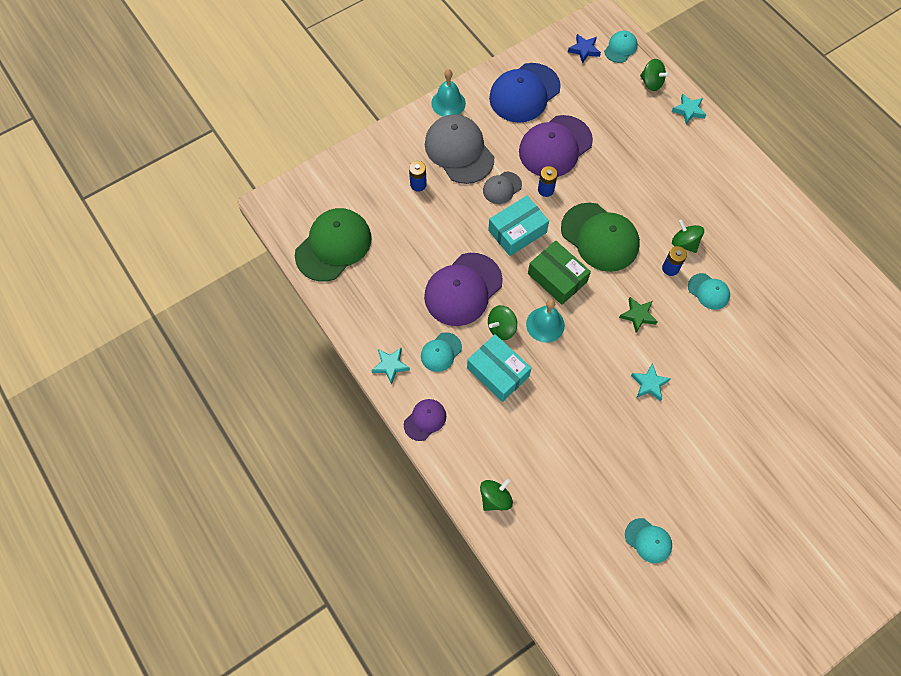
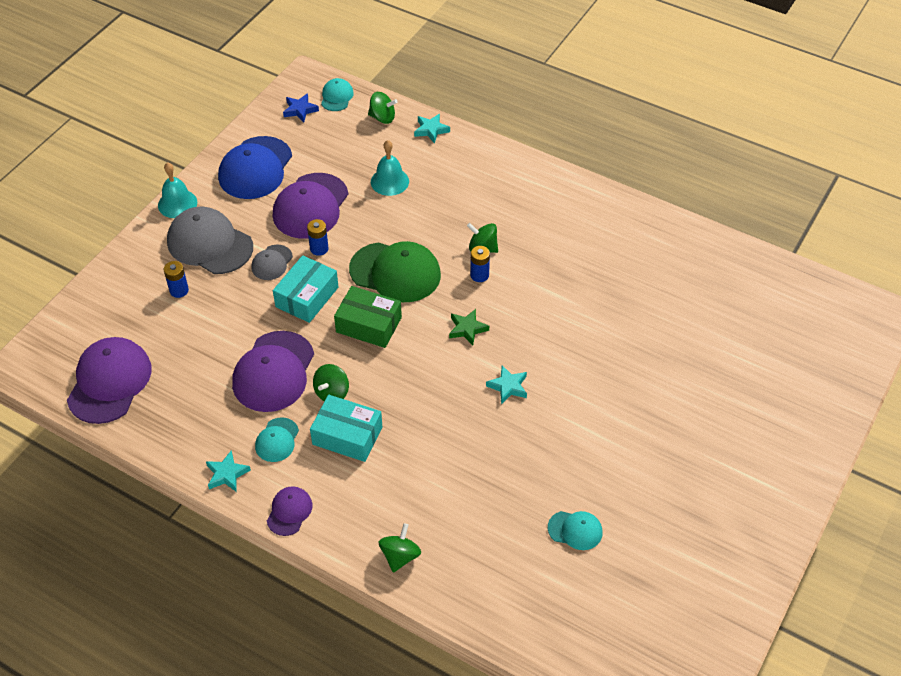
camera: 25 degrees left, 15 degrees down
(333, 246) = (109, 382): green cap -> purple cap
(545, 324) = (376, 372): turquoise bell -> turquoise bell (389, 181)
(708, 291) = (527, 282): turquoise cap -> none

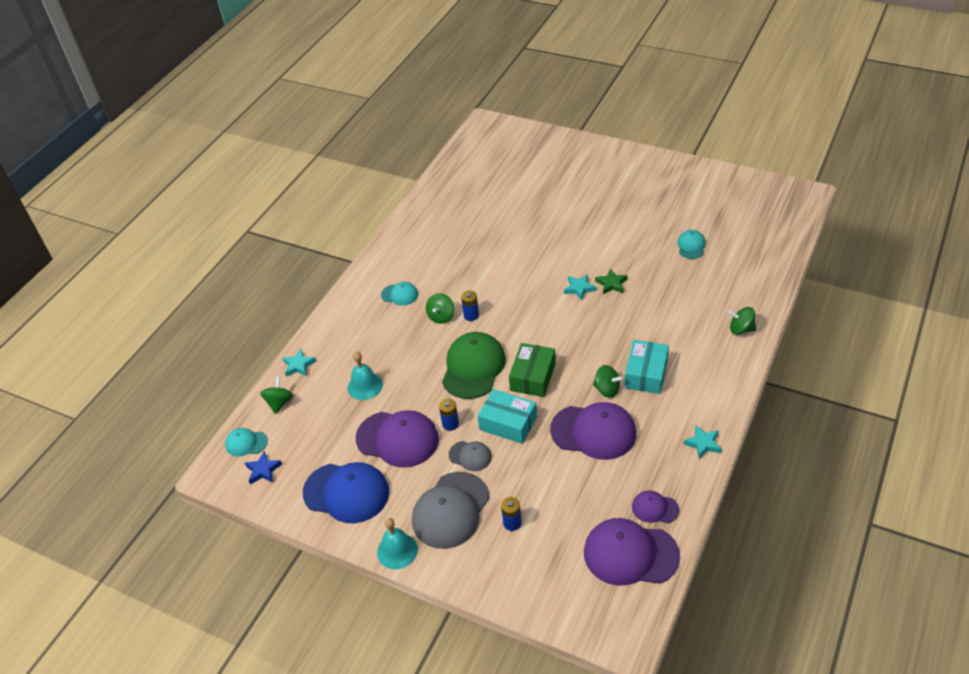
camera: 90 degrees left, 5 degrees down
(277, 440) = (661, 417): turquoise cap -> turquoise cap (400, 295)
(289, 512) = (725, 397): purple cap -> purple cap (655, 508)
(467, 329) = (528, 316): green star -> green star (611, 284)

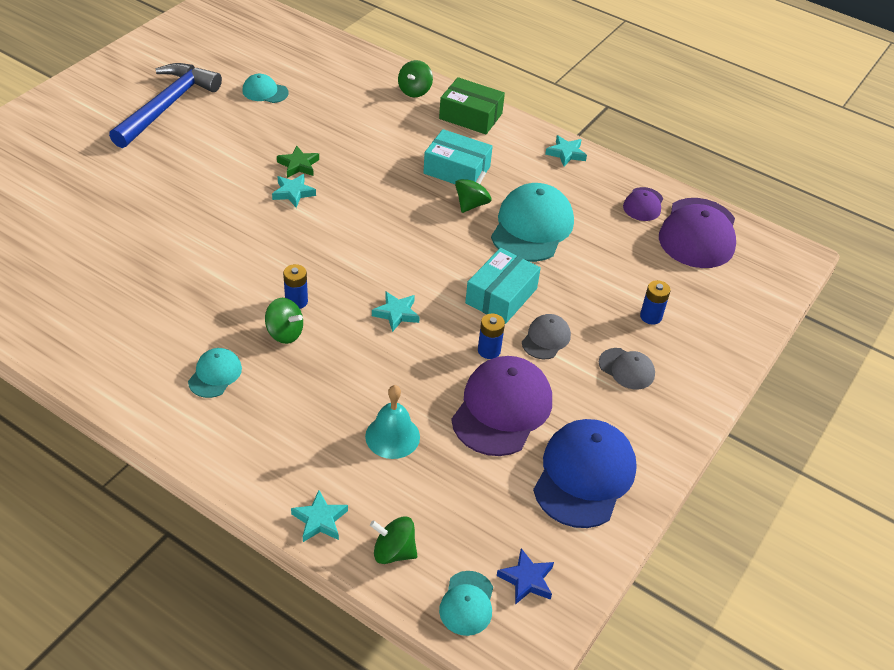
camera: 90 degrees left, 0 degrees up
(397, 551) = (682, 429): turquoise bell -> none
(451, 510) = (626, 369): grey cap -> grey cap, size x0.51
(473, 367) = (396, 313): green cap -> turquoise star
(533, 377) = (431, 261): green box -> green box (470, 116)
(593, 432) = (532, 227): purple cap -> turquoise cap
(647, 204) = (167, 106): none -> blue hammer

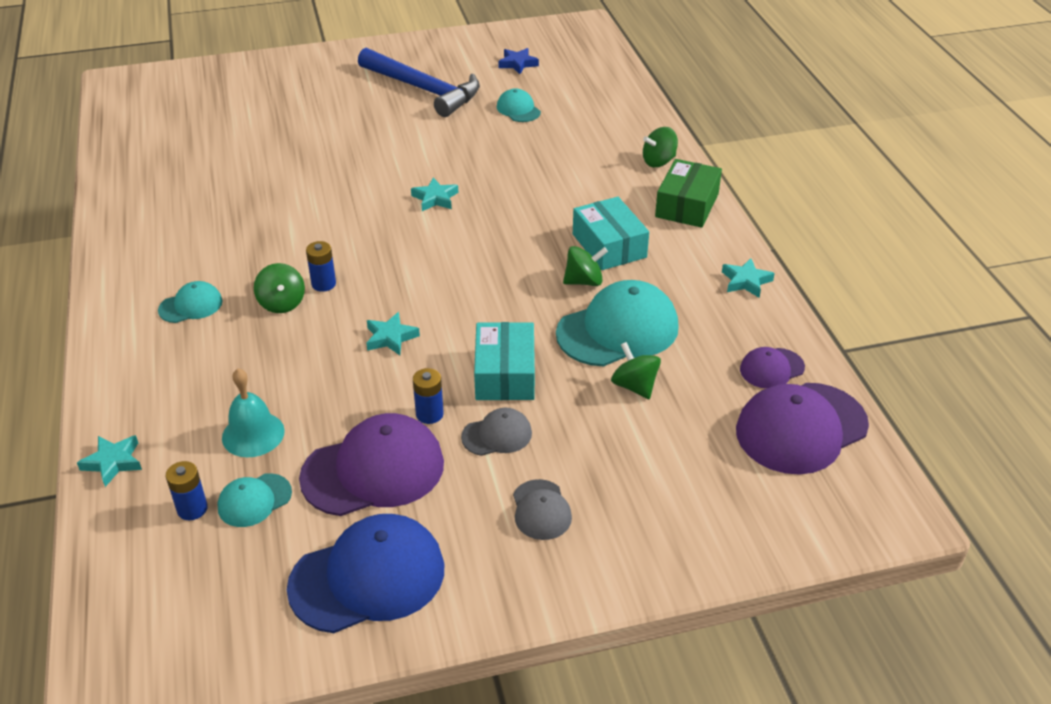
camera: 45 degrees right, 5 degrees down
(167, 106) = (423, 89): blue hammer -> blue hammer turned 60 degrees clockwise
(298, 165) = (469, 178): green star -> none
(393, 551) = (129, 526): green spinning top -> green spinning top (634, 386)
(467, 603) = (125, 610): turquoise cap -> turquoise cap (254, 500)
(470, 116) = (687, 205): green box -> green box turned 45 degrees clockwise
(501, 296) = (505, 374): turquoise box -> turquoise box turned 75 degrees counterclockwise
(526, 580) = (196, 629): blue star -> blue star (517, 64)
(650, 316) = (634, 477): blue battery -> blue battery (192, 509)

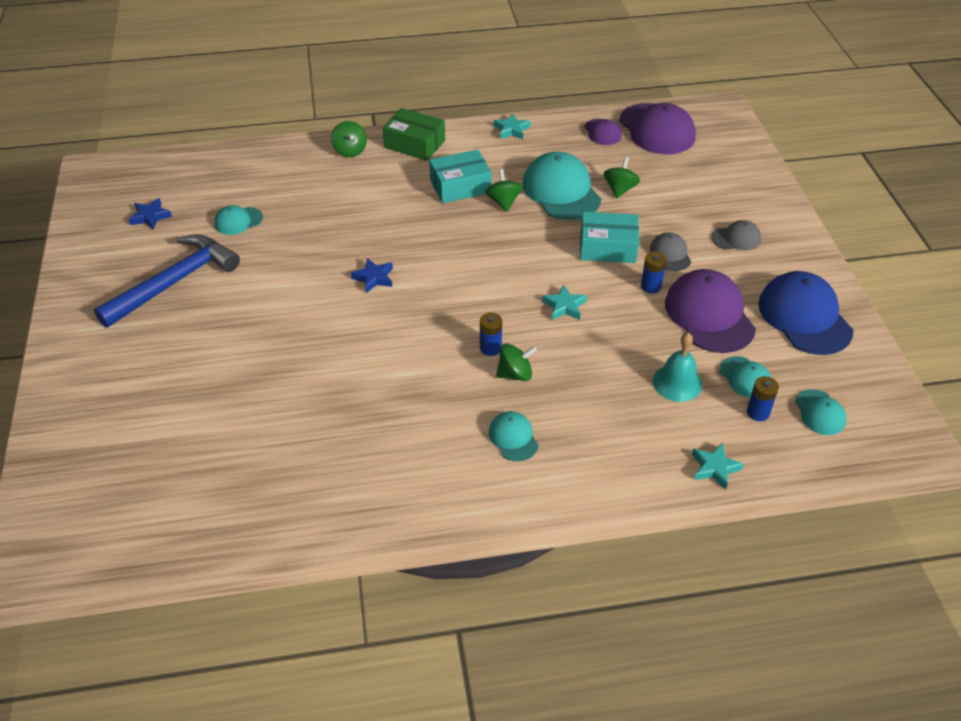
camera: 85 degrees left, 5 degrees up
(181, 575) = (820, 412): none -> turquoise cap
(435, 198) = (374, 278): turquoise star -> blue star
(634, 386) = (620, 189): green spinning top -> green spinning top turned 135 degrees clockwise

